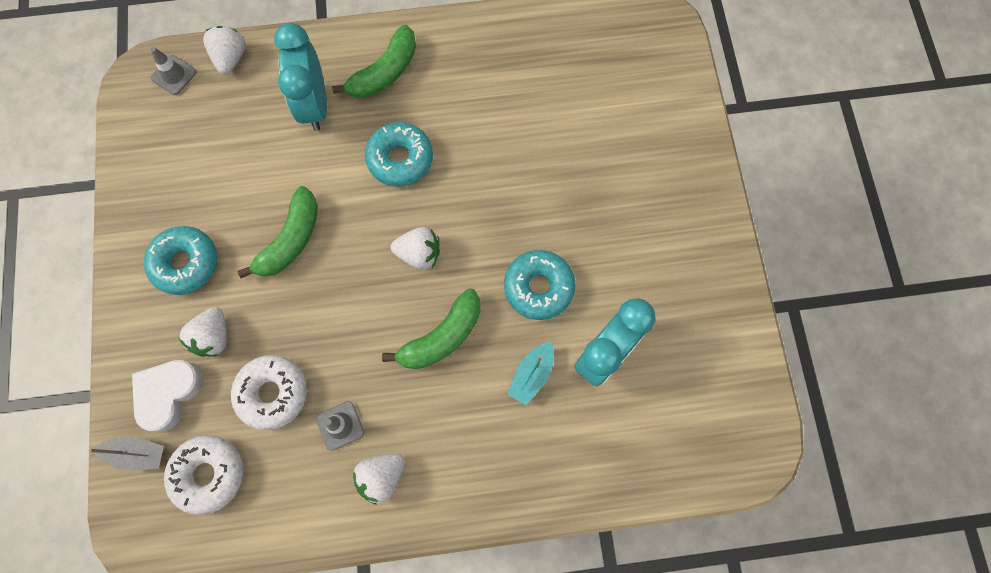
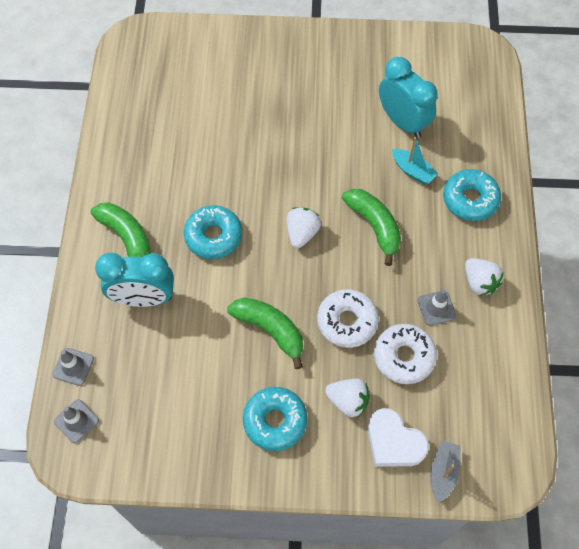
camera: 80 degrees left, 10 degrees down
(208, 474) = (466, 413): white donut -> white donut (347, 322)
(231, 58) = (73, 366): white strawberry -> grey traffic cone
(538, 287) = (345, 155): turquoise donut -> turquoise donut (470, 199)

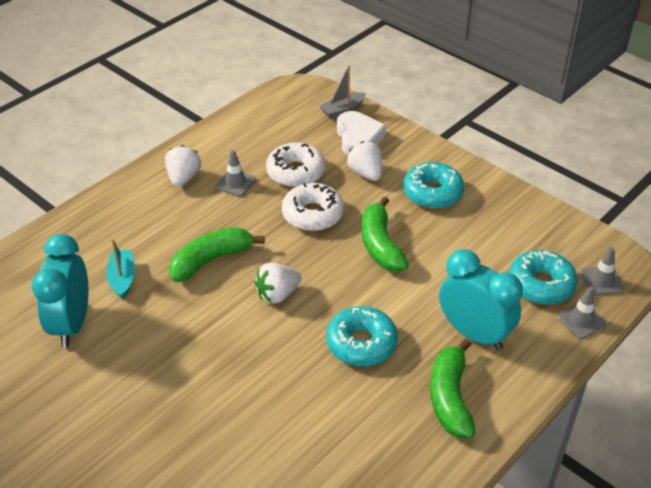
camera: 140 degrees left, 20 degrees down
(374, 226) = (211, 260): green banana -> green banana turned 45 degrees clockwise
(470, 199) = (110, 229): turquoise donut -> turquoise donut (541, 284)

